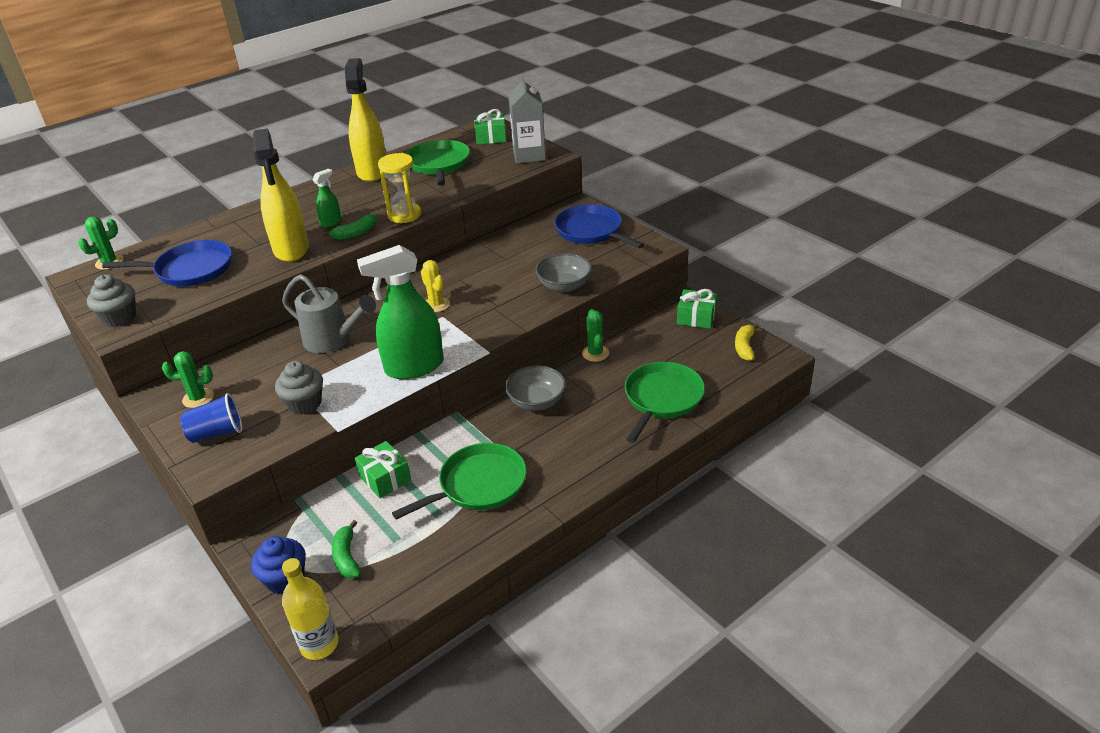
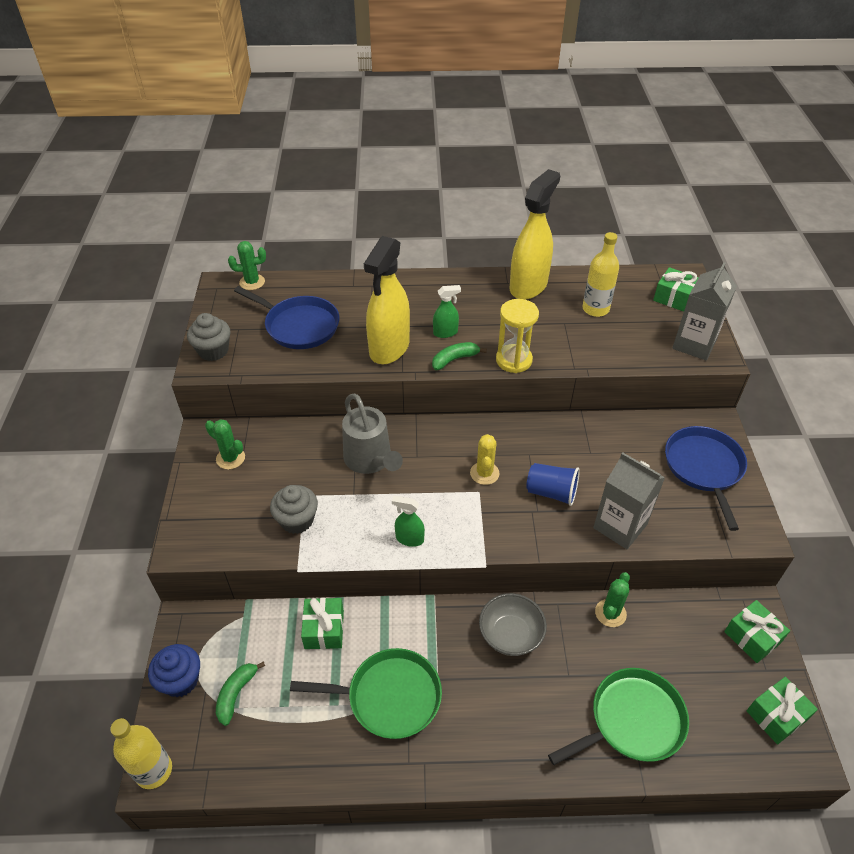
camera: 35 degrees right, 10 degrees up
(217, 433) = (215, 507): blue cup -> blue cup (551, 492)
(355, 233) = (454, 359): green banana -> green banana turned 150 degrees clockwise
(414, 367) = (409, 539): green spray bottle -> green spray bottle, size x0.46
(439, 164) = (595, 309): green pan -> yellow bottle
(564, 286) = (620, 526): grey bowl -> grey carton
(744, 347) = (776, 715): yellow banana -> green gift

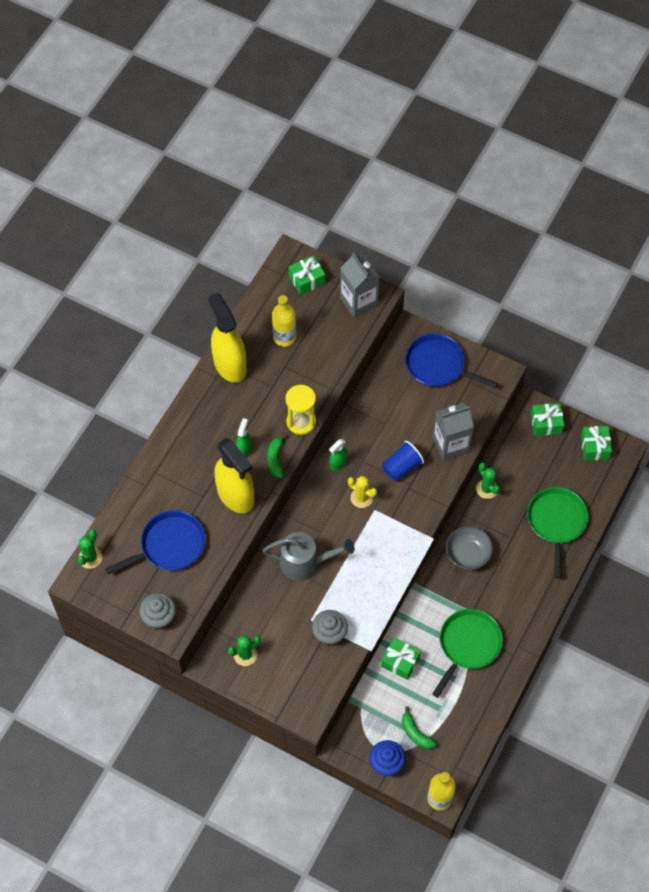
camera: 60 degrees left, 15 degrees up
(409, 539) = (386, 572): green spray bottle -> green spray bottle (338, 463)

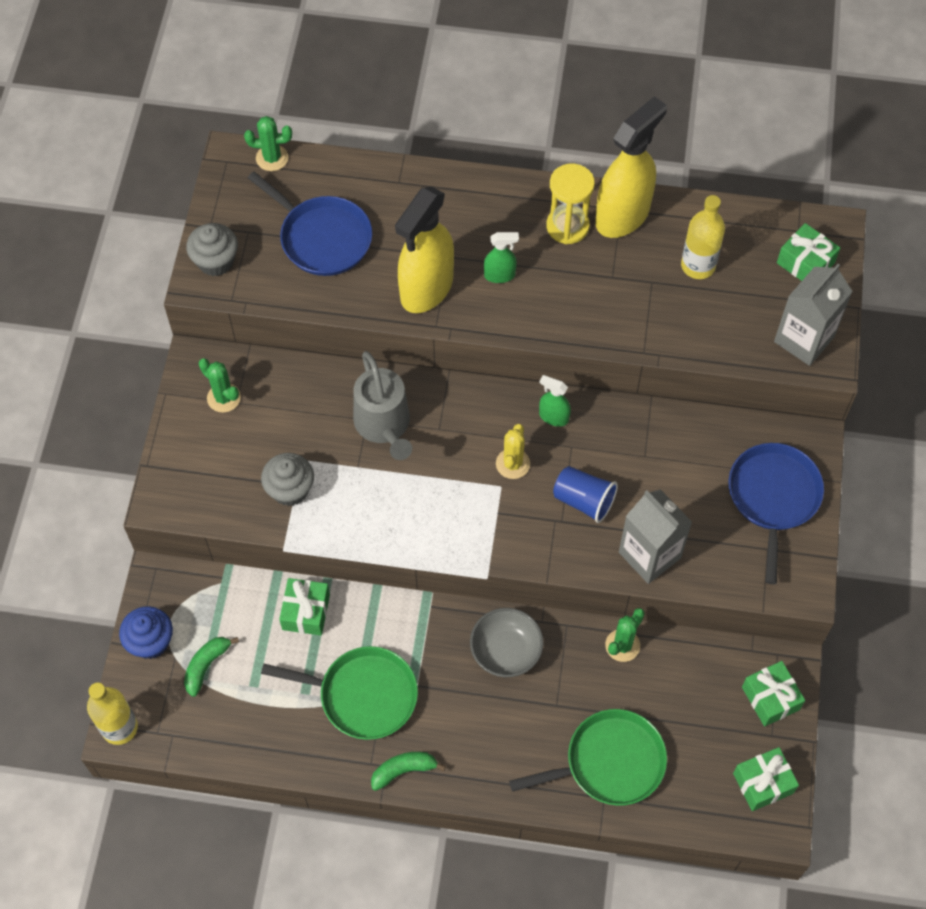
camera: 70 degrees right, 0 degrees up
(275, 459) = (502, 317): green banana -> green banana (403, 770)
(301, 422) = (573, 330): yellow hourglass -> yellow hourglass (567, 226)

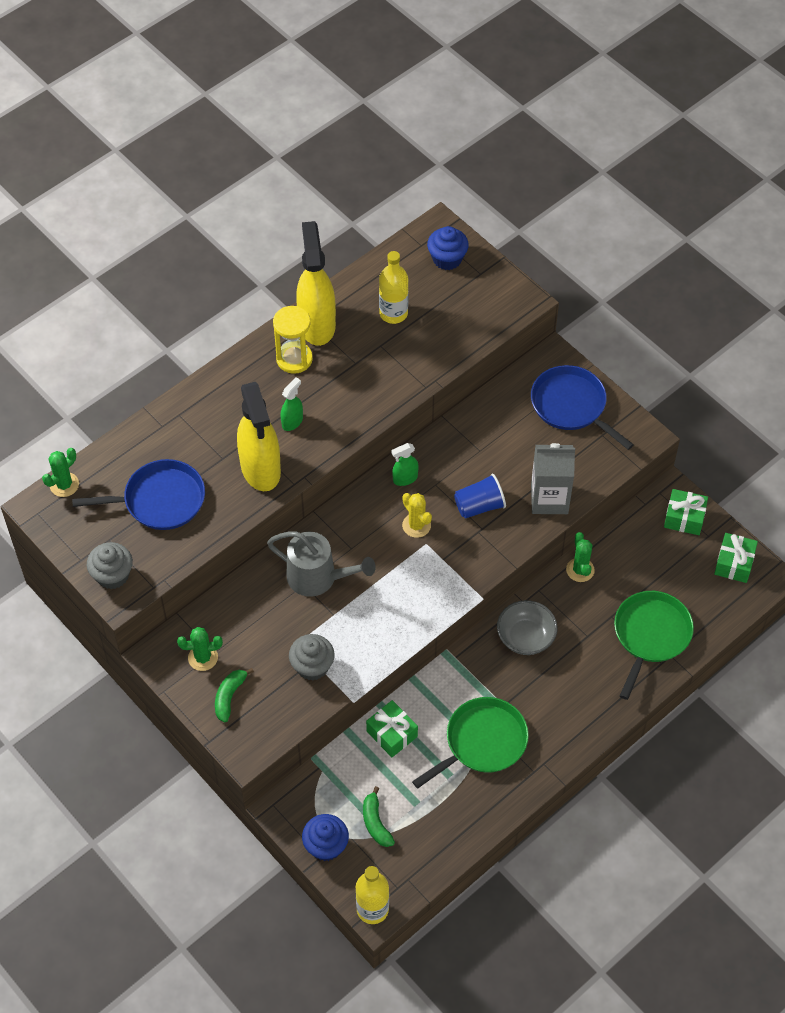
camera: 50 degrees left, 5 degrees down
(403, 770) = (555, 755): green banana -> green banana (229, 696)
(804, 339) = (498, 300): grey carton -> none
(805, 263) = (447, 259): green gift -> blue cupcake

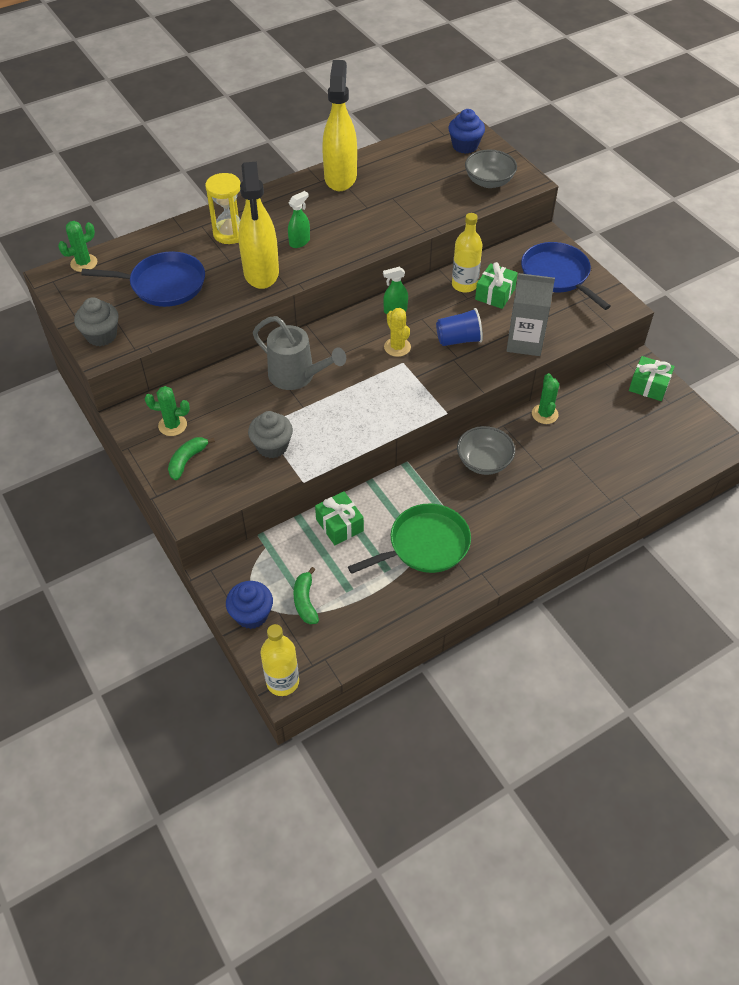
camera: 10 degrees right, 5 degrees down
(294, 359) = (314, 198): yellow hourglass -> yellow hourglass (229, 233)
(393, 313) = (409, 177): yellow bottle -> yellow bottle (464, 285)
(482, 307) = (489, 181): none -> grey bowl
(650, 635) = (604, 476): green pan -> none
(734, 563) = (692, 428): green gift -> green gift (495, 294)

